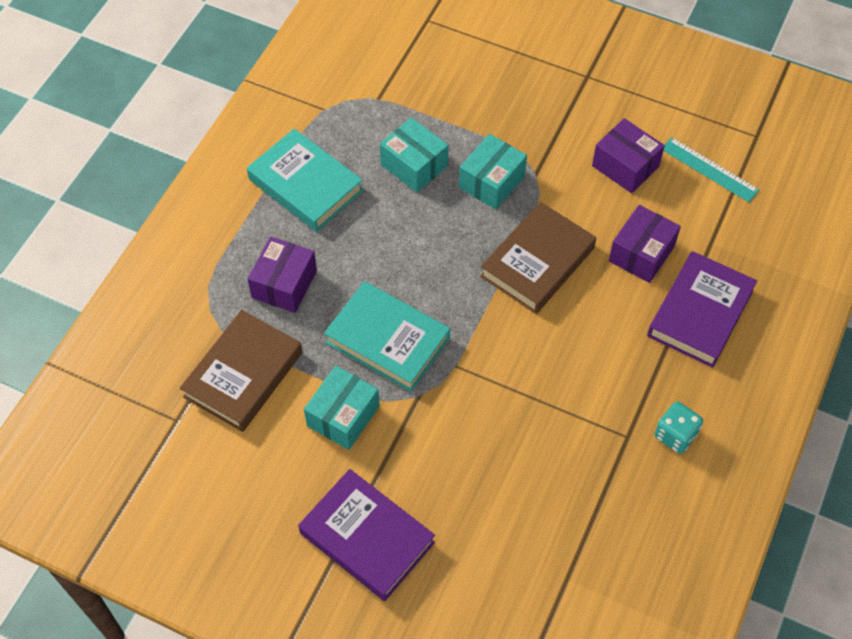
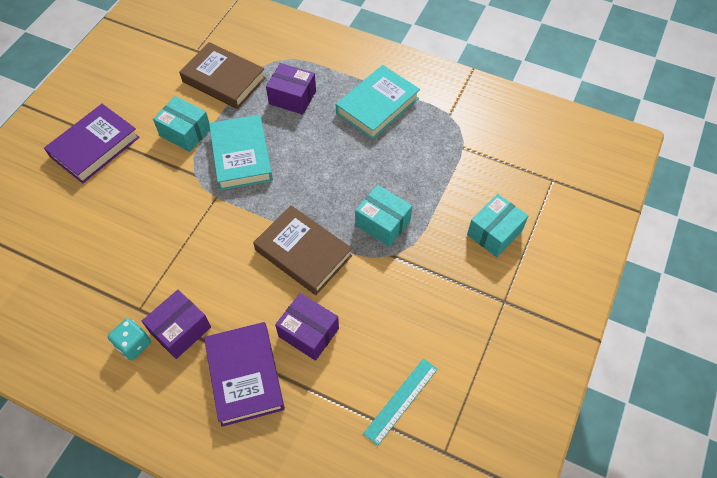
camera: 90 degrees right, 0 degrees up
(387, 340) = (241, 156): turquoise book -> turquoise book turned 45 degrees counterclockwise
(414, 165) = (397, 171): turquoise box -> turquoise box (494, 233)
(625, 166) = (402, 326): purple box -> purple box (180, 330)
(700, 313) = (245, 375): purple book -> purple book turned 45 degrees clockwise

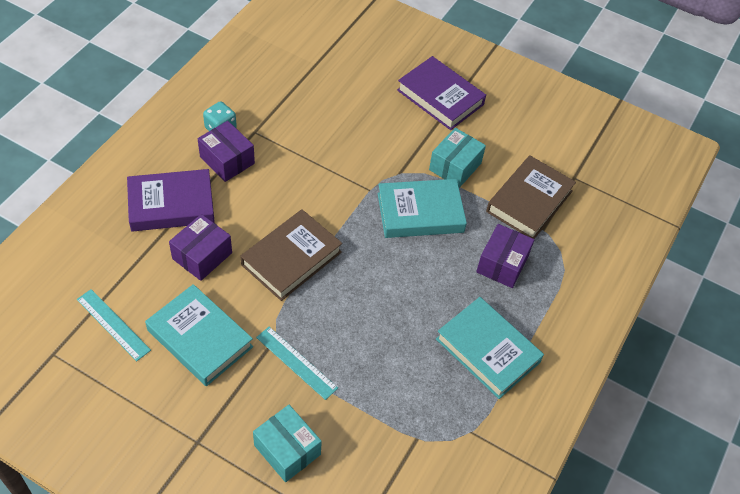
camera: 90 degrees right, 5 degrees down
(382, 223) = (317, 335): turquoise box -> none
(403, 317) = (200, 338): none -> turquoise book
(413, 235) = (296, 362): none -> turquoise ruler

